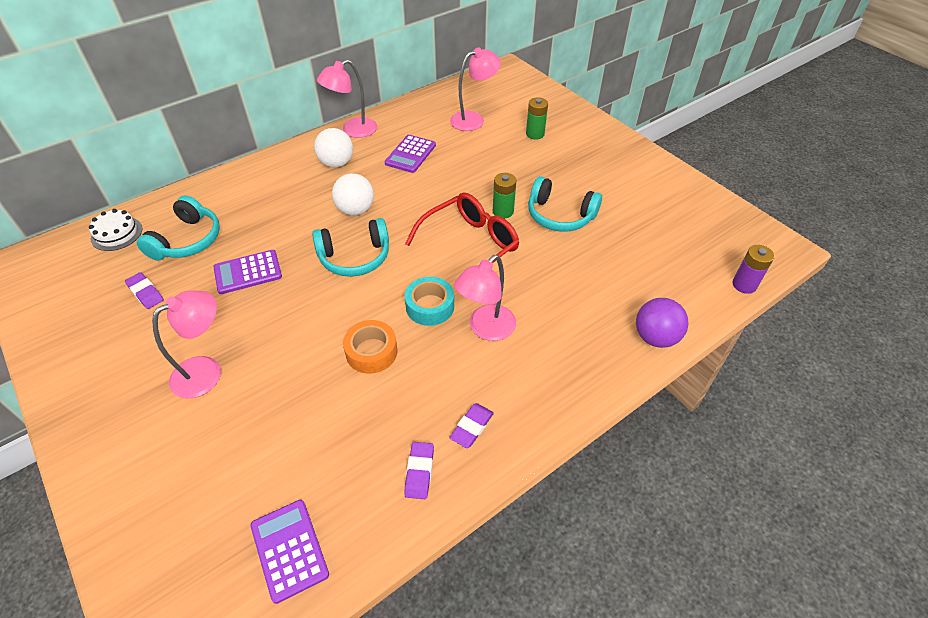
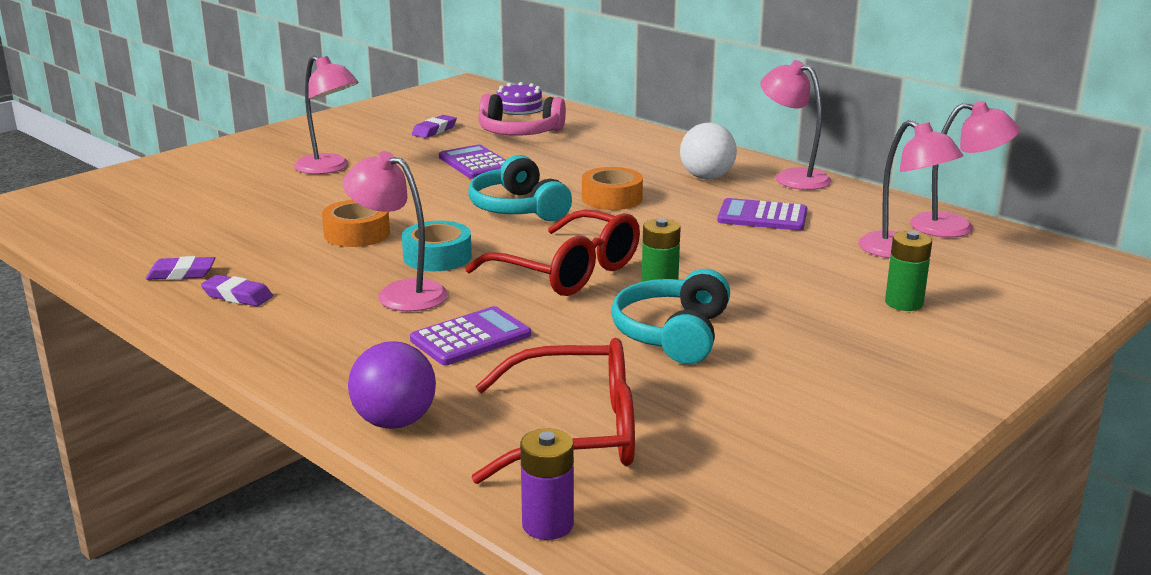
camera: 80 degrees right, 25 degrees down
(116, 233) = (519, 106): white cake -> purple cake
(187, 240) = (519, 133): turquoise headphones -> pink headphones
(289, 550) = (111, 228): purple calculator -> purple calculator (471, 338)
(355, 210) = (612, 198): white ball -> orange tape
(448, 96) = (955, 227): none -> pink lamp
(663, 265) = (576, 432): none -> red glasses

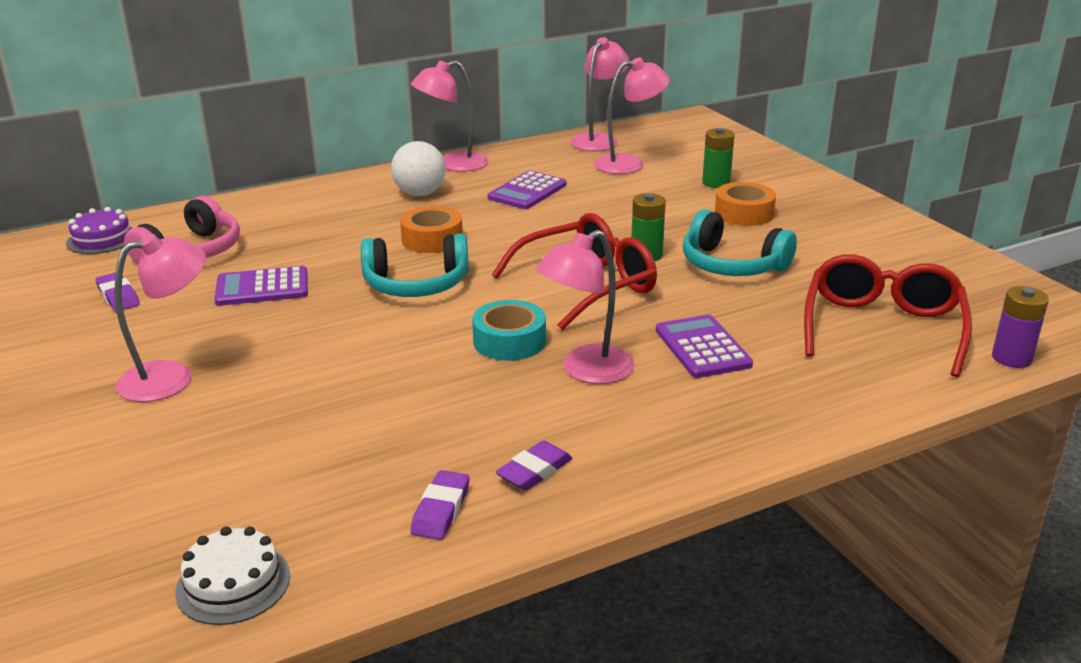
camera: 70 degrees left, 5 degrees up
(99, 233) = (233, 583): none -> white cake
(357, 234) = (409, 379): orange tape -> orange tape (744, 213)
(395, 422) = (851, 402): purple ball -> none

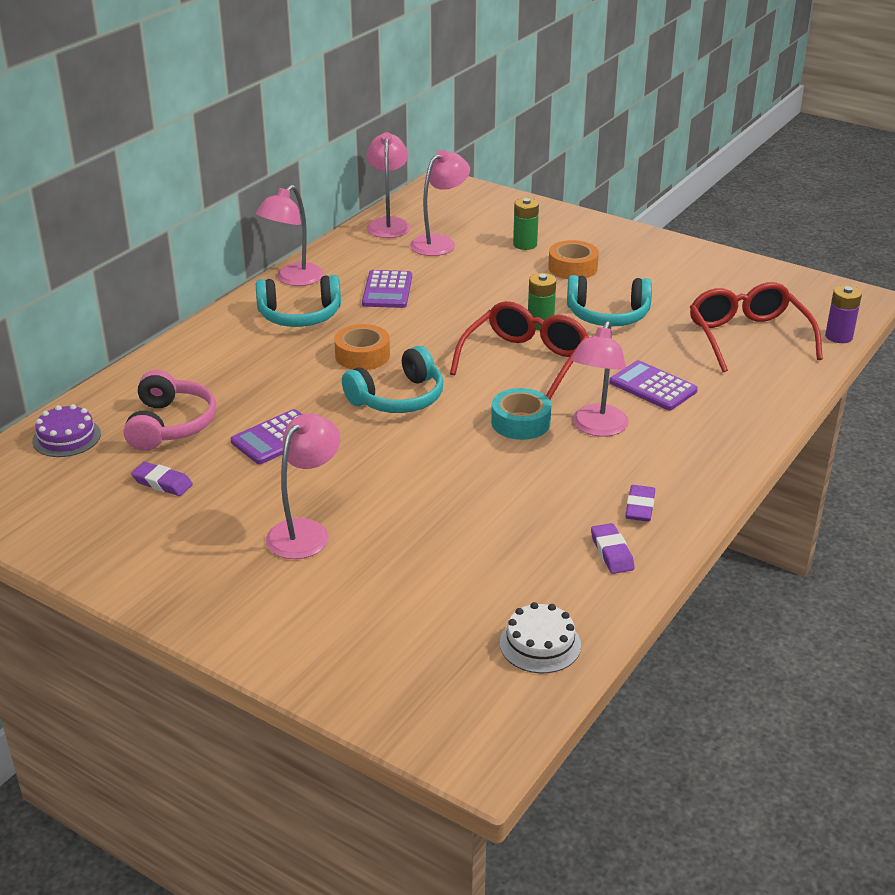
camera: 30 degrees left, 5 degrees up
(420, 194) = (300, 315): white ball -> turquoise headphones

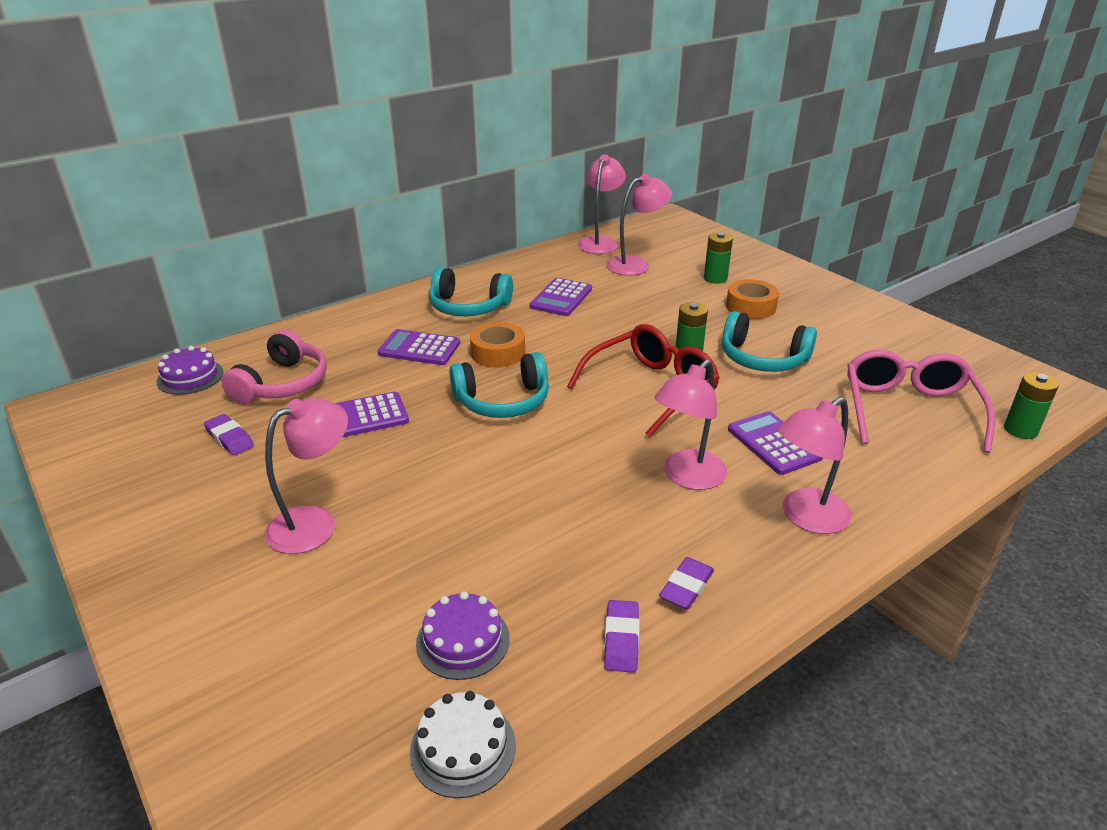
camera: 20 degrees right, 0 degrees up
(281, 365) = (419, 348): none -> purple calculator
(293, 279) = (485, 275): pink lamp -> pink lamp (805, 517)
(493, 582) = (463, 640): none -> purple cake
(520, 422) = (608, 453): turquoise tape -> none
(747, 337) = (908, 409): red glasses -> pink glasses
(838, 336) = (1020, 430): purple battery -> green battery

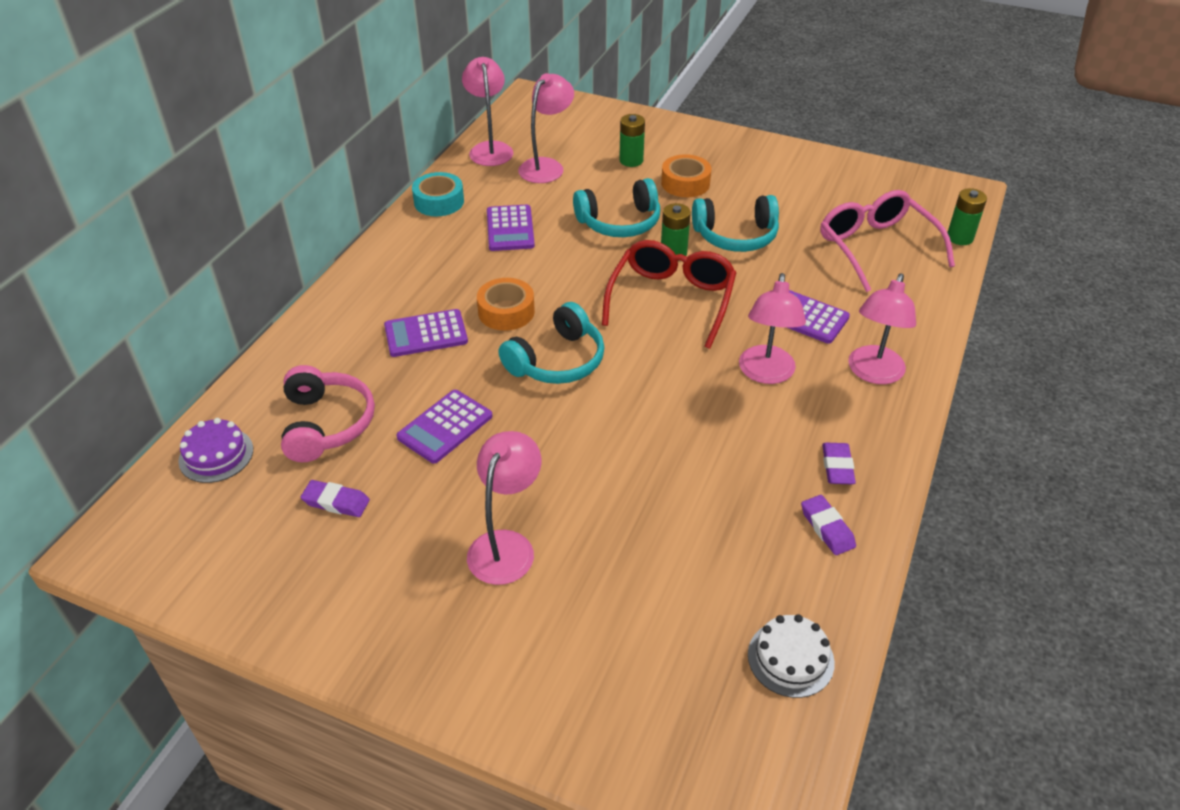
camera: 30 degrees left, 10 degrees up
(463, 640) = (719, 583): purple cake -> none
(468, 307) = (429, 269): turquoise headphones -> turquoise headphones (619, 222)
(523, 266) = (439, 202): none -> turquoise tape

